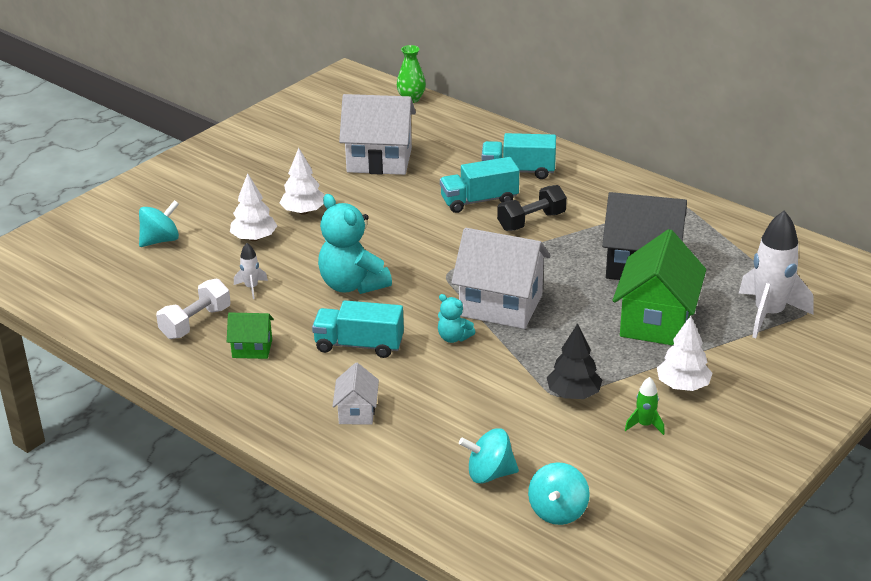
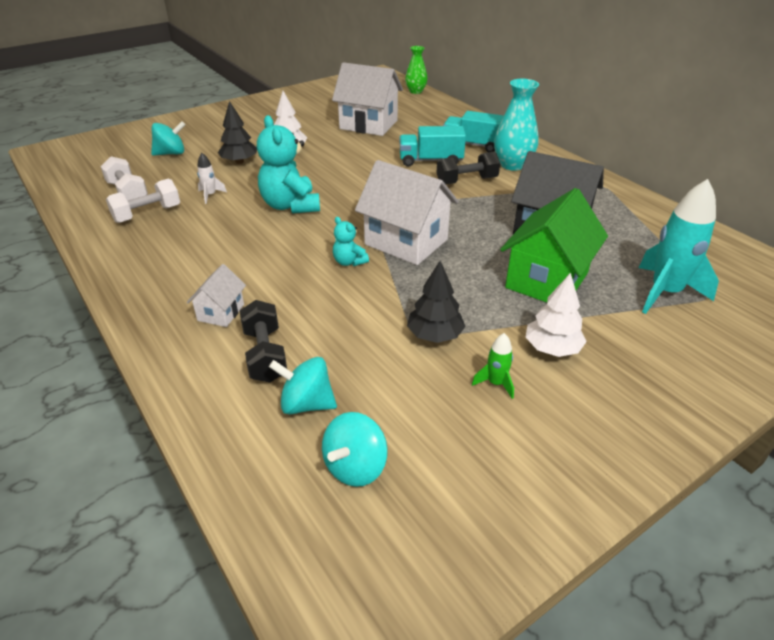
camera: 15 degrees right, 5 degrees up
(150, 301) = (127, 193): none -> white dumbbell
(252, 349) = (174, 241): green house -> none
(254, 238) = (239, 162): white tree -> black tree
(359, 345) = (263, 254): turquoise truck -> none
(426, 441) = (265, 355): none -> black dumbbell
(573, 192) = (512, 165): none -> turquoise vase
(768, 314) = (665, 292): white rocket -> turquoise rocket

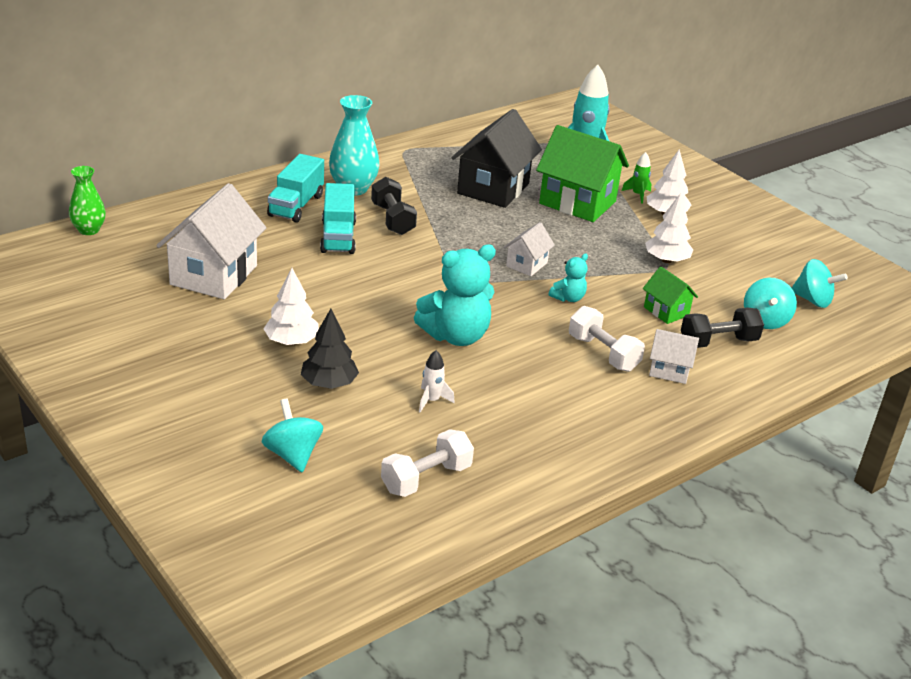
camera: 95 degrees left, 5 degrees down
(147, 214) = (485, 449): white dumbbell -> white dumbbell (603, 353)
(326, 322) = (666, 311): none -> green house
(406, 242) = (526, 264): white house -> white house, size x0.50
(435, 335) = (666, 260): black tree -> white tree
(495, 383) = (712, 240): green rocket -> green rocket (637, 195)

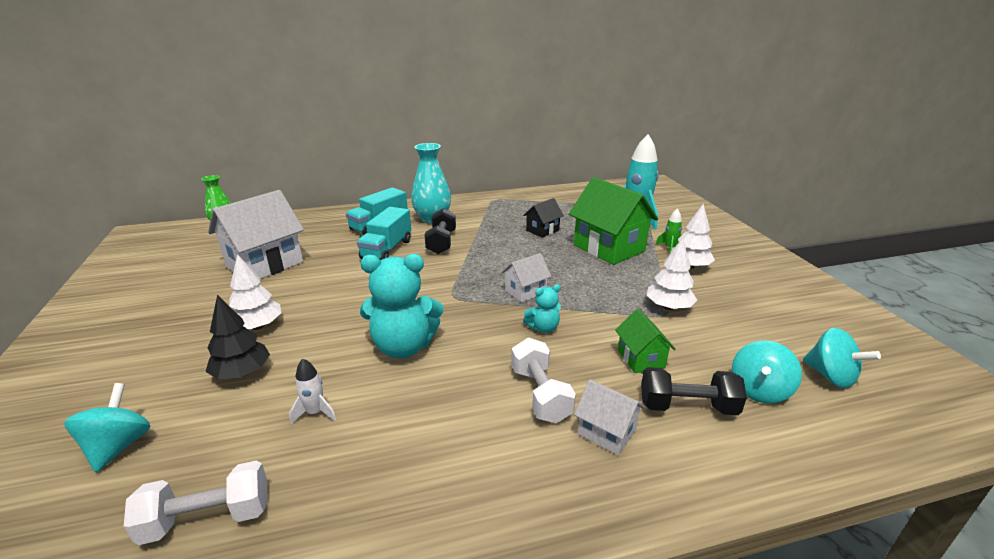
camera: 25 degrees right, 5 degrees down
(493, 188) = (542, 230): black house -> black house, size x0.50

